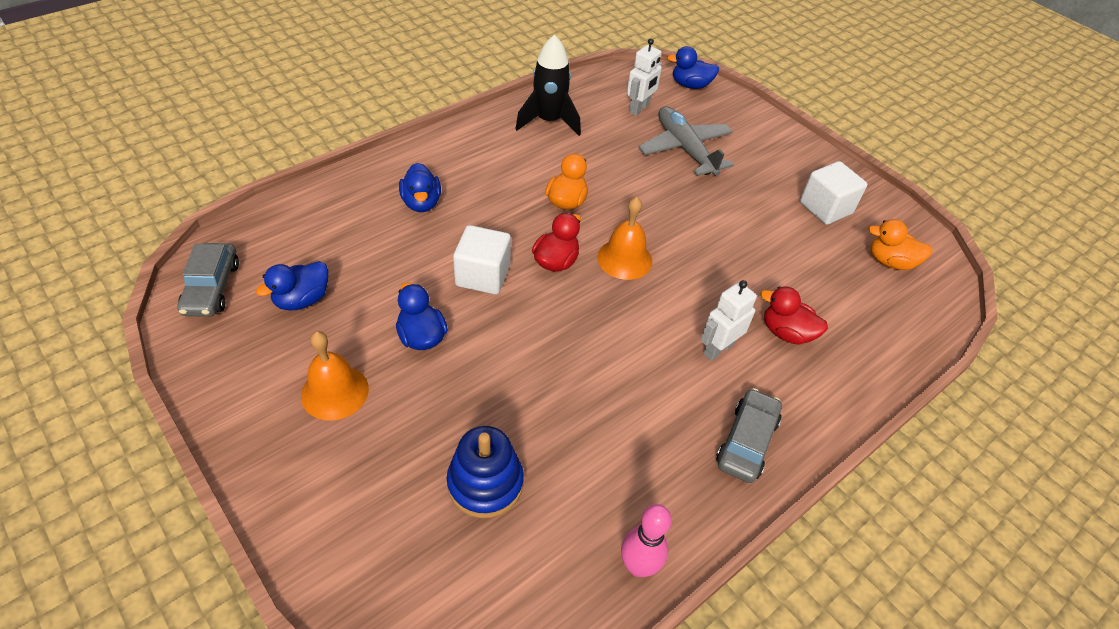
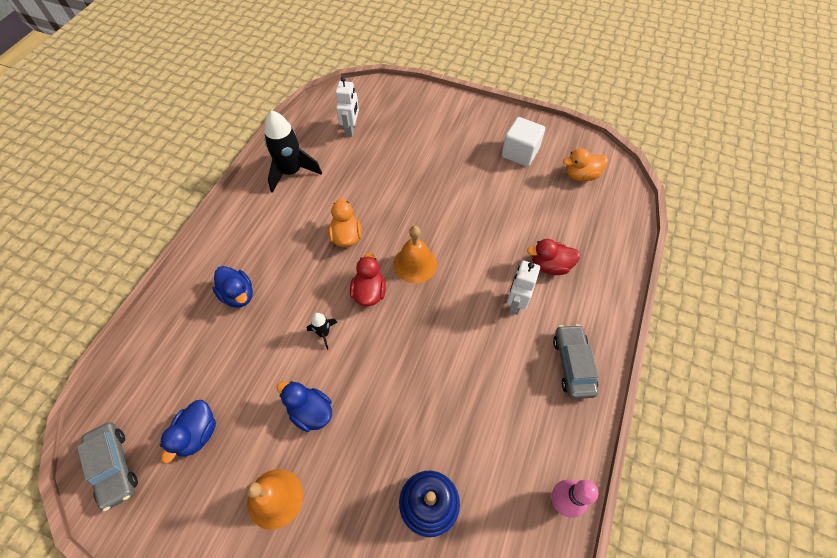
camera: 25 degrees left, 10 degrees up
(483, 275) = (324, 333): white cube -> black rocket
(685, 149) = (402, 149): grey plane -> none
(690, 85) = (375, 91): blue duck -> none

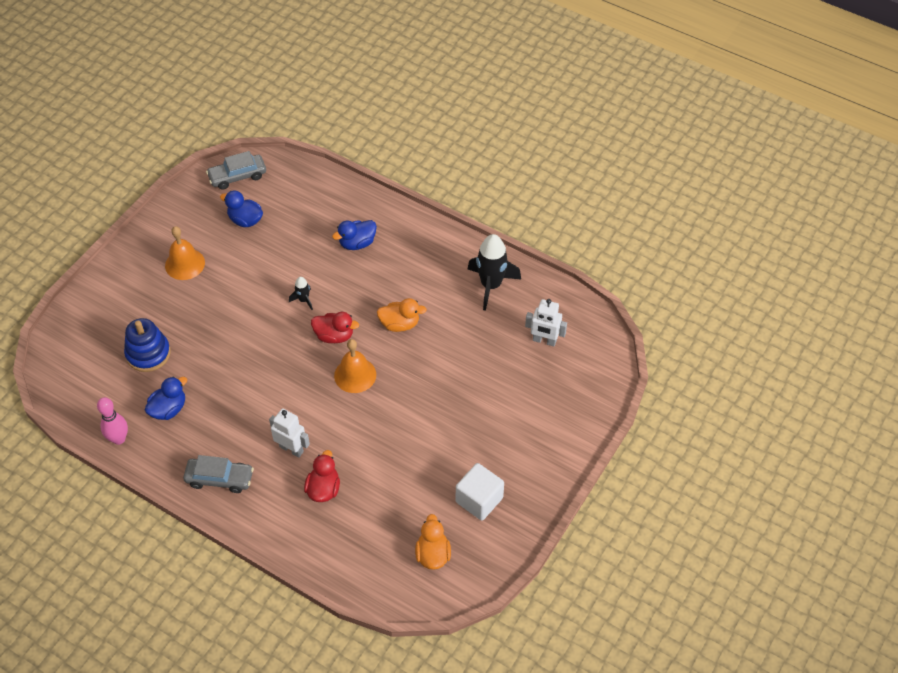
camera: 100 degrees right, 5 degrees down
(311, 412) = (239, 287): blue duck -> blue duck (168, 409)

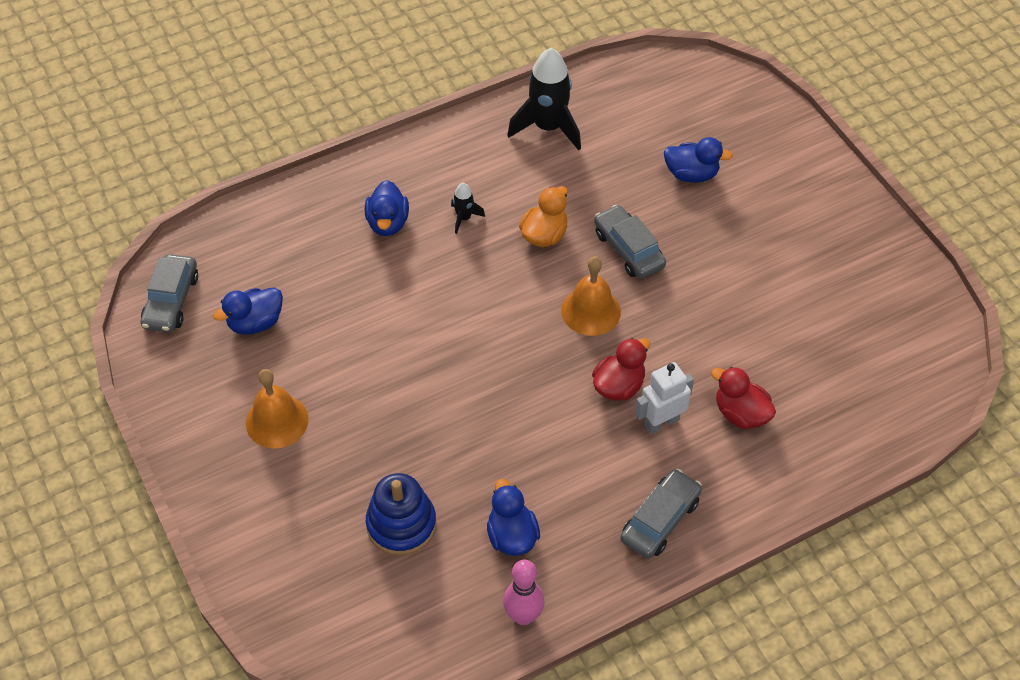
camera: 60 degrees left, 0 degrees up
(303, 300) = (437, 315): black rocket -> black rocket (464, 218)
(334, 336) = (516, 306): red duck -> red duck (619, 386)
(417, 373) = (628, 249): none -> grey car
(433, 554) = (891, 345): orange duck -> none
(479, 500) = (841, 270): white cube -> none
(505, 380) = (691, 174): none -> blue duck
(544, 341) = (660, 117): white robot -> none

